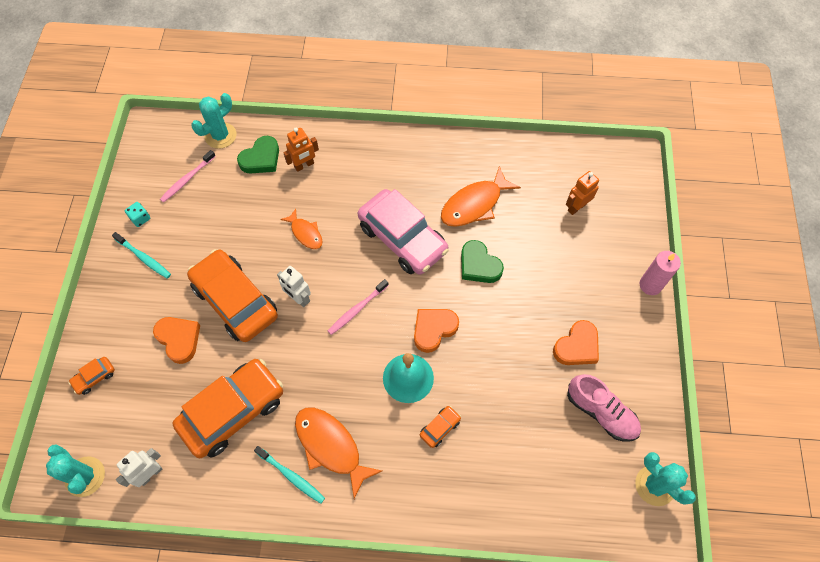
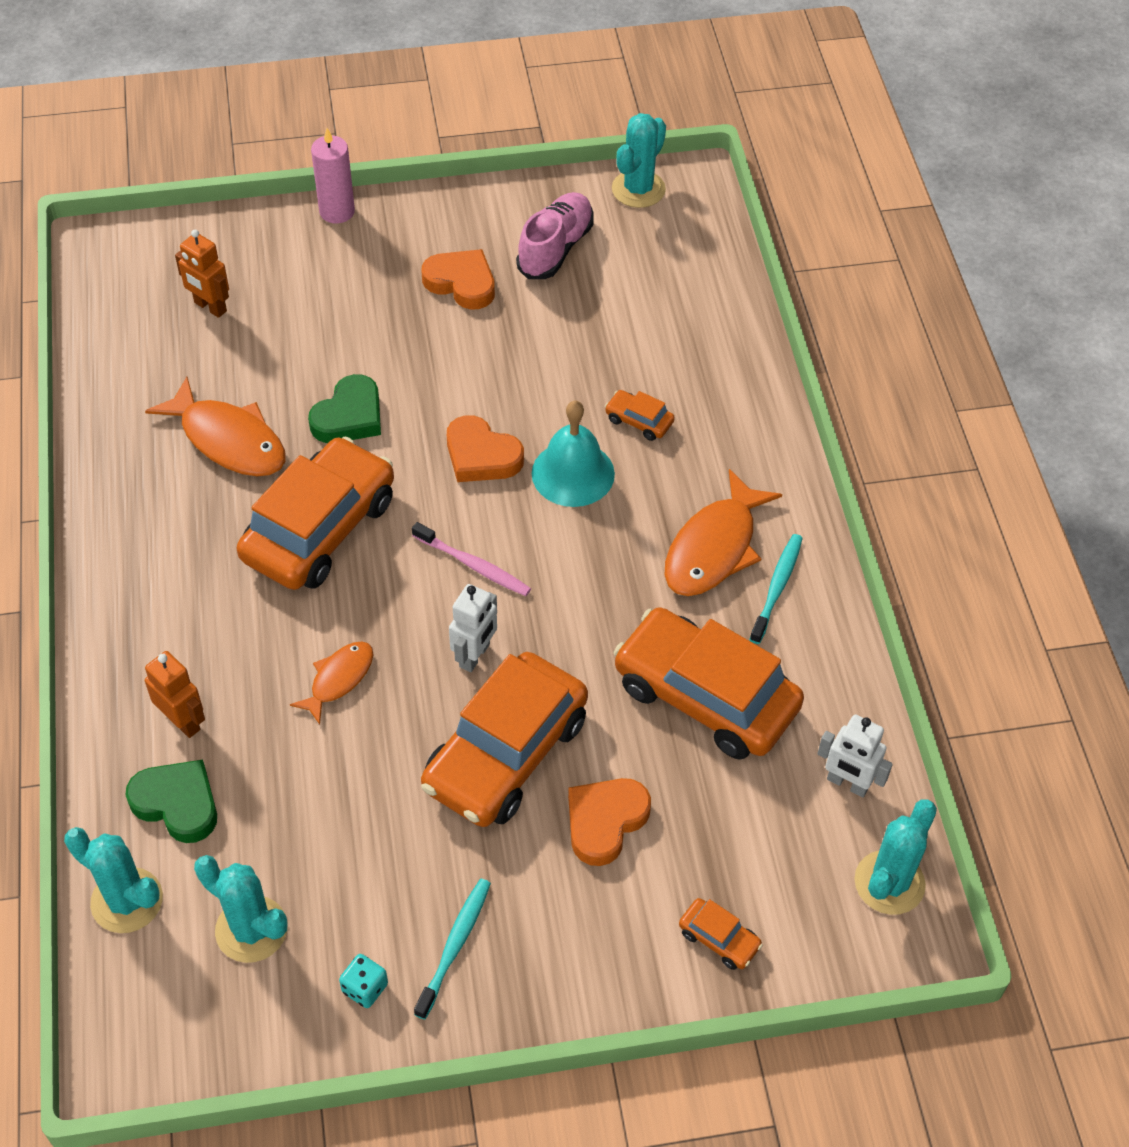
camera: 105 degrees left, 10 degrees down
(187, 179) = (251, 929): pink toothbrush -> turquoise cactus
(402, 239) = (320, 529): pink car -> orange car

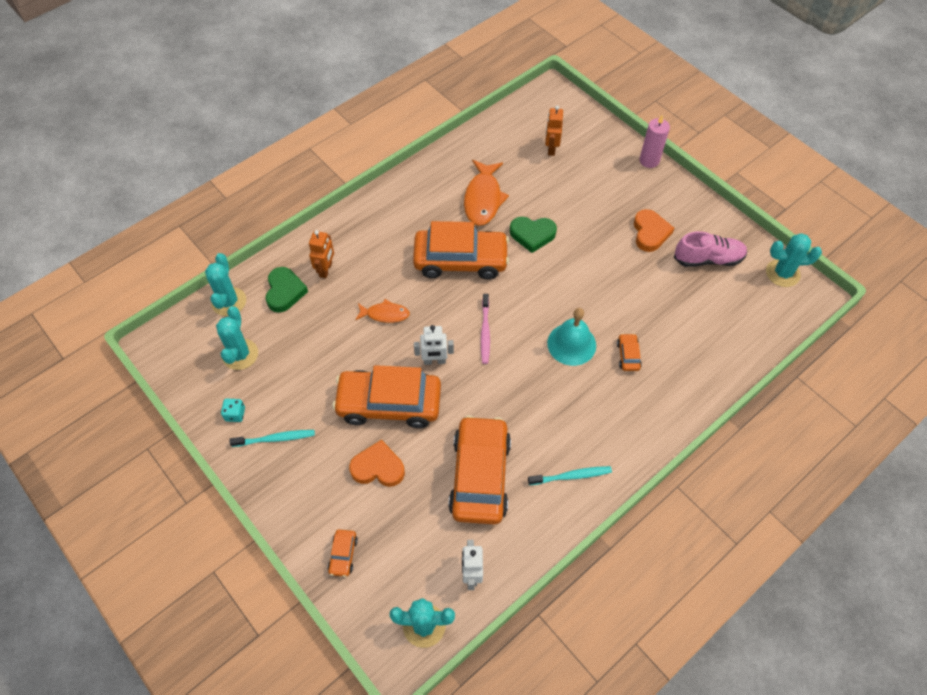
camera: 60 degrees right, 5 degrees up
(481, 456) = (551, 300): orange heart -> none
(714, 548) = (574, 432): orange fish -> none

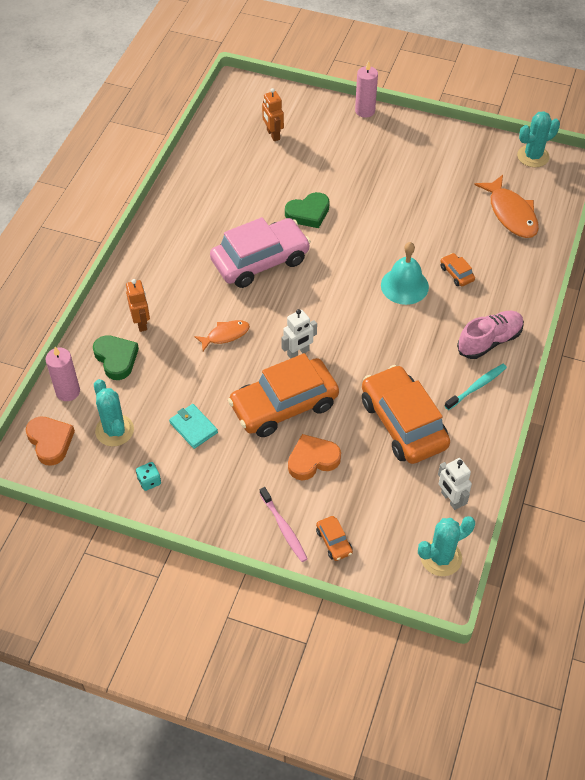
camera: 30 degrees left, 5 degrees down
(229, 302) = (68, 391): turquoise cactus -> pink candle
(275, 439) = (203, 482): turquoise toothbrush -> none
(302, 384) = (193, 427): none -> turquoise wallet
(460, 260) = (260, 261): orange car -> pink car
(483, 199) = (243, 201): orange fish -> orange fish (511, 214)
(485, 332) = (325, 309): pink toothbrush -> pink toothbrush (284, 528)
(650, 233) = (406, 169): orange heart -> orange heart (50, 441)
(708, 259) = (467, 170): pink shoe -> pink shoe (489, 341)

